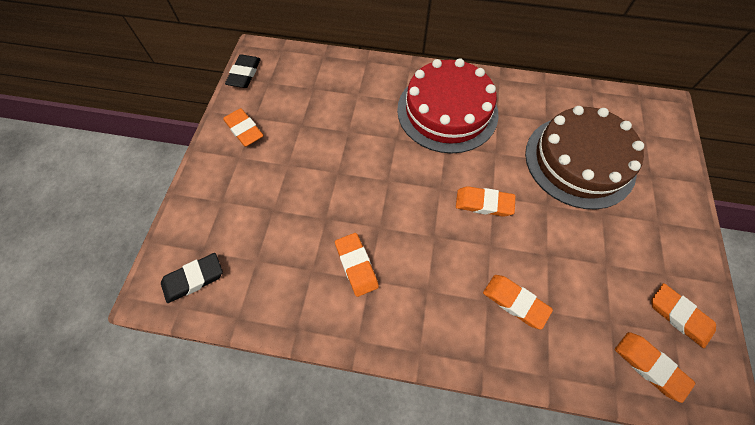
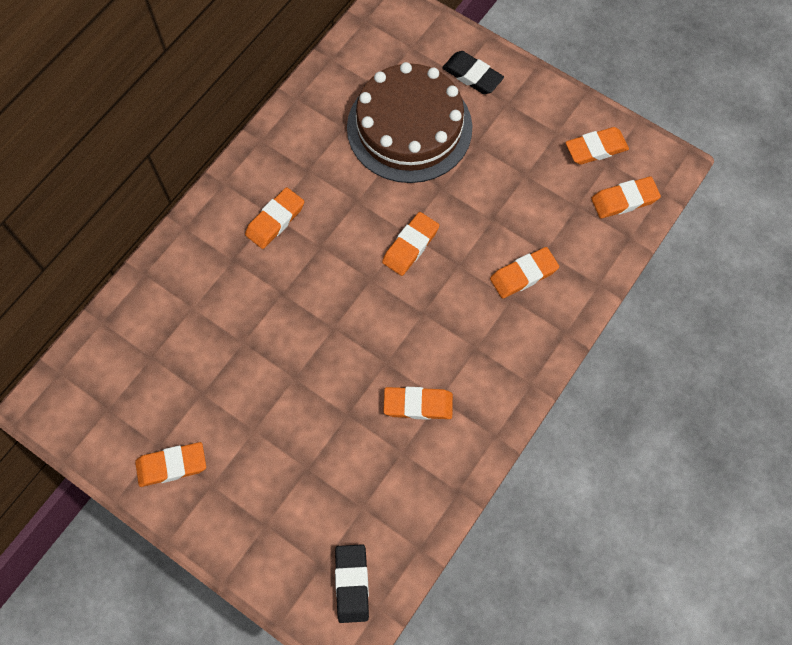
camera: 65 degrees left, 5 degrees up
(244, 74) = (74, 436): black eraser -> black eraser (472, 75)
(447, 111) = (275, 220): red cake -> orange eraser

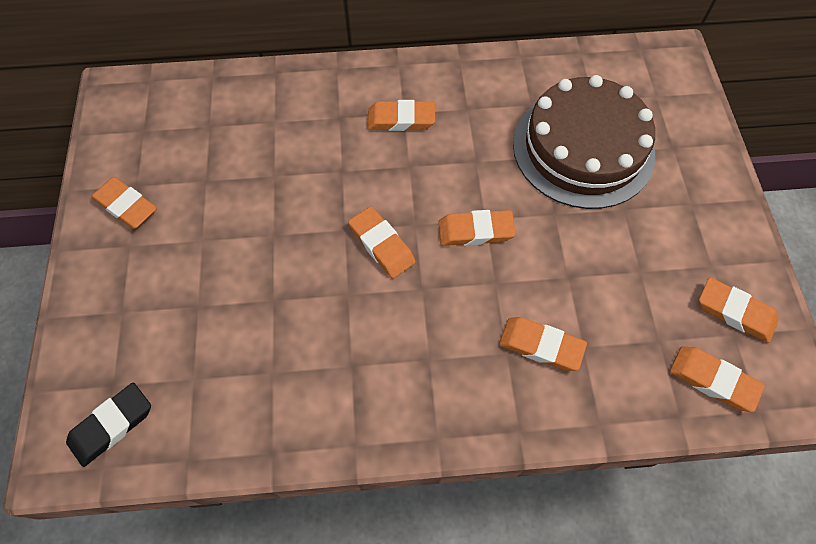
camera: 50 degrees right, 5 degrees down
(418, 405) = (330, 351): orange eraser -> orange eraser (381, 245)
(472, 75) = (685, 158): black eraser -> none

